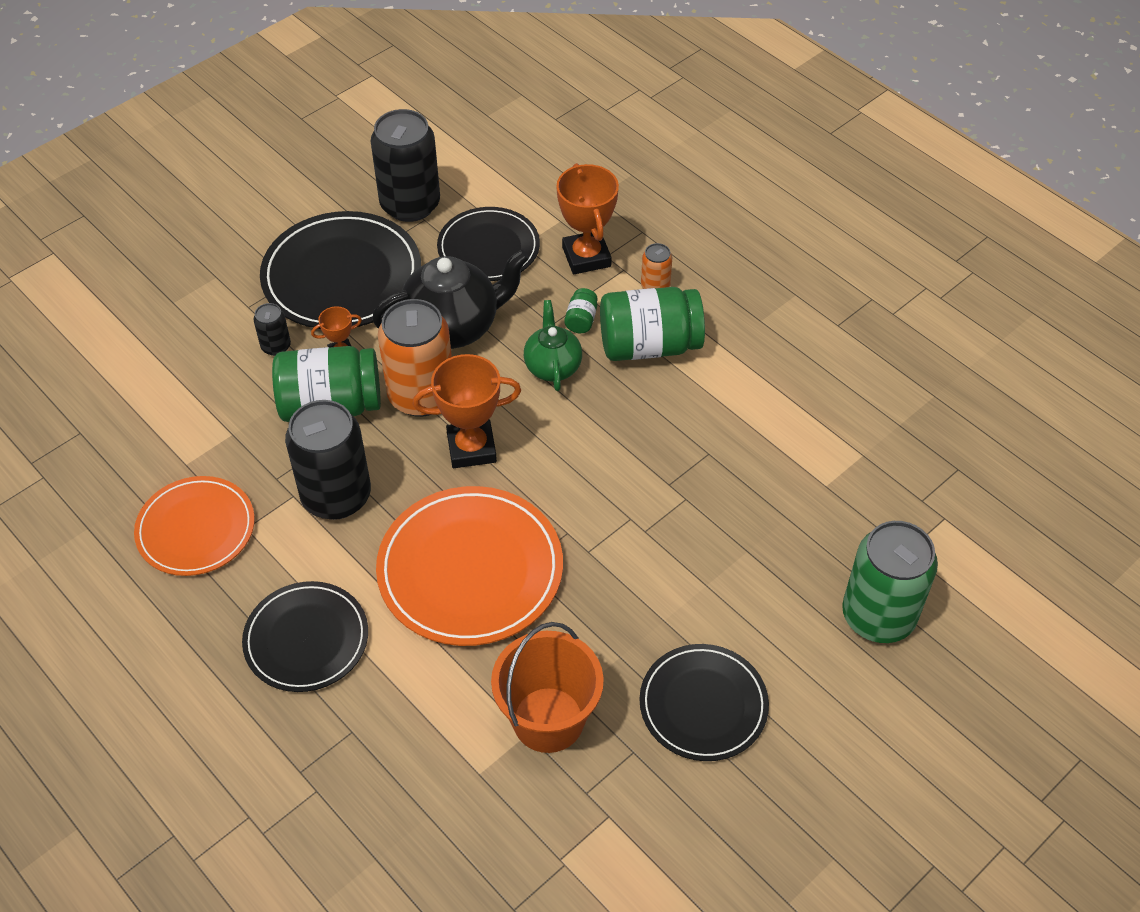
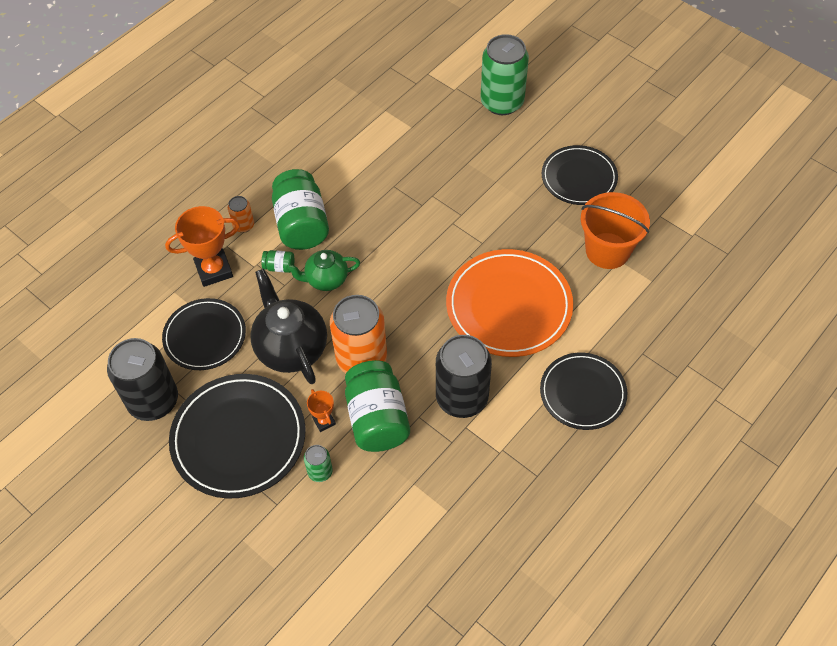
camera: 95 degrees left, 5 degrees up
(196, 529) = (506, 487): orange plate -> none
(276, 346) = (320, 472): black can -> green can
(471, 448) = (407, 319): orange trophy -> none

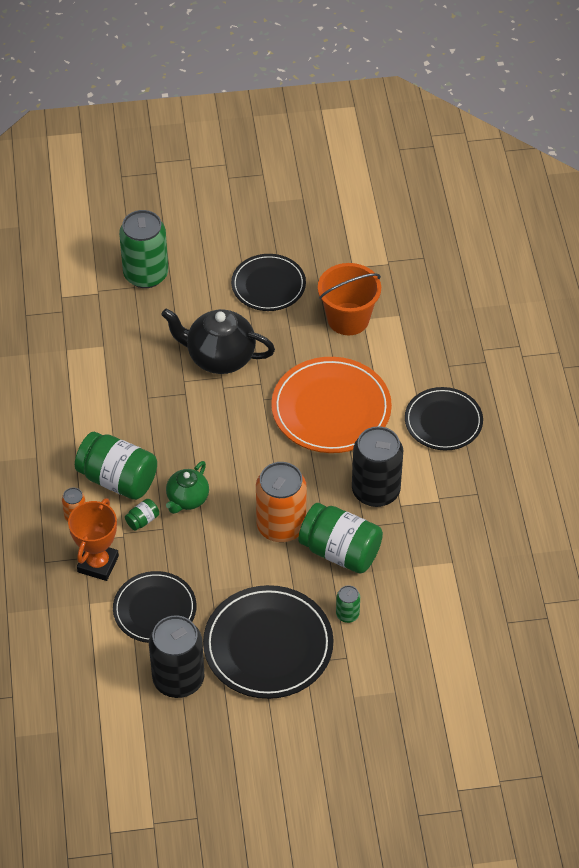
camera: 50 degrees left, 5 degrees down
(291, 348) = (225, 562): black teapot -> black teapot (219, 357)
(324, 421) = (309, 584): orange trophy -> none

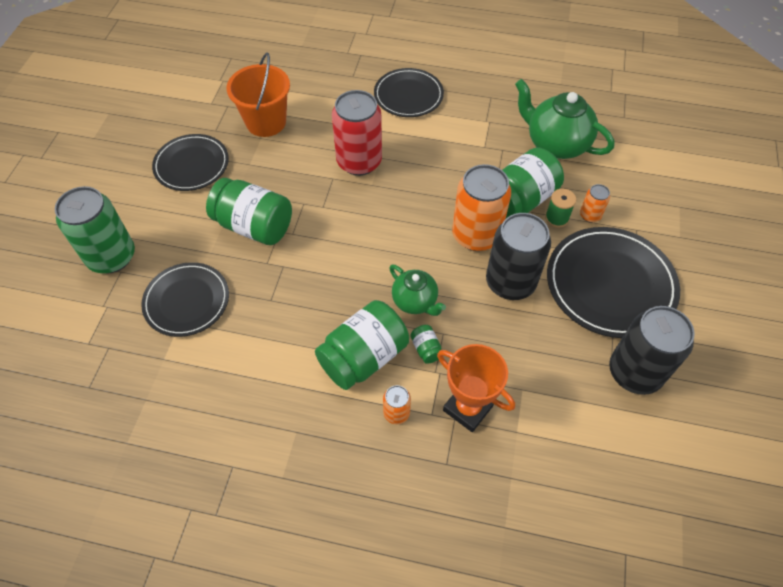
camera: 70 degrees left, 5 degrees up
(154, 609) = (542, 369): black plate -> black plate (187, 301)
(219, 357) = (254, 226): black teapot -> green jar
(331, 409) = (359, 162): orange plate -> red can
(331, 587) = (556, 218): none -> green spool
(347, 614) = (590, 215): green can -> orange can
(375, 491) = (462, 158): black can -> black can (510, 282)
(433, 566) = (555, 144): none -> green teapot

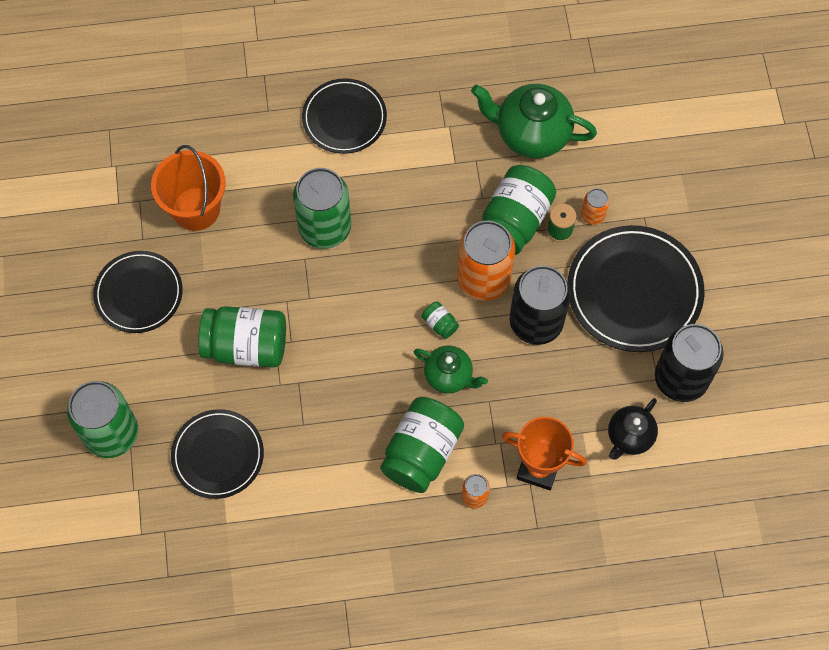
camera: 20 degrees left, 10 degrees up
(359, 162) = (325, 228): red can -> green can
(426, 349) = (478, 423): green jar -> green jar (440, 324)
(567, 409) = (629, 437): none -> black teapot

